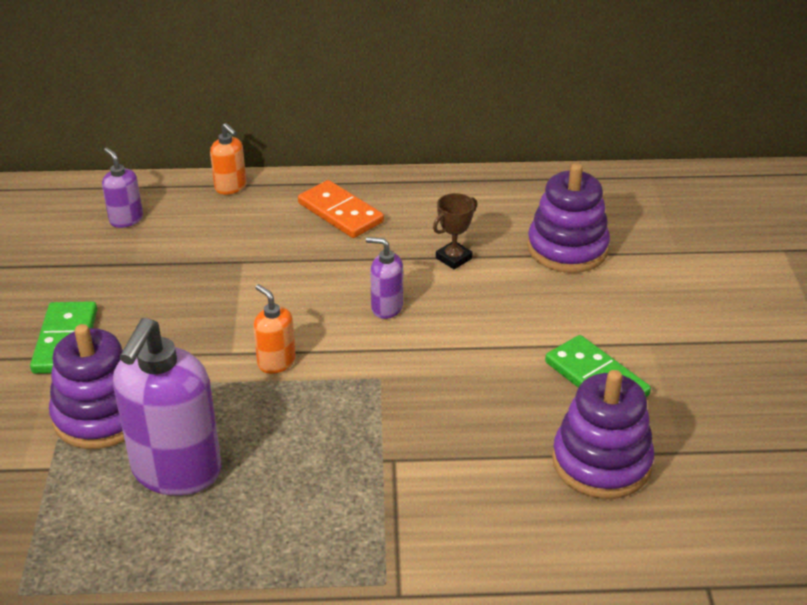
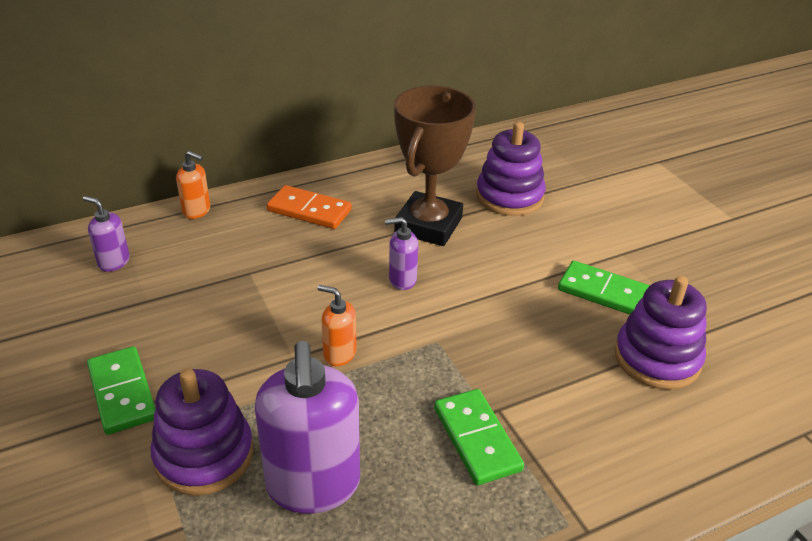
camera: 25 degrees left, 0 degrees up
(353, 479) = (477, 439): none -> green domino
(453, 258) = (428, 225): brown trophy -> brown trophy, size x2.32

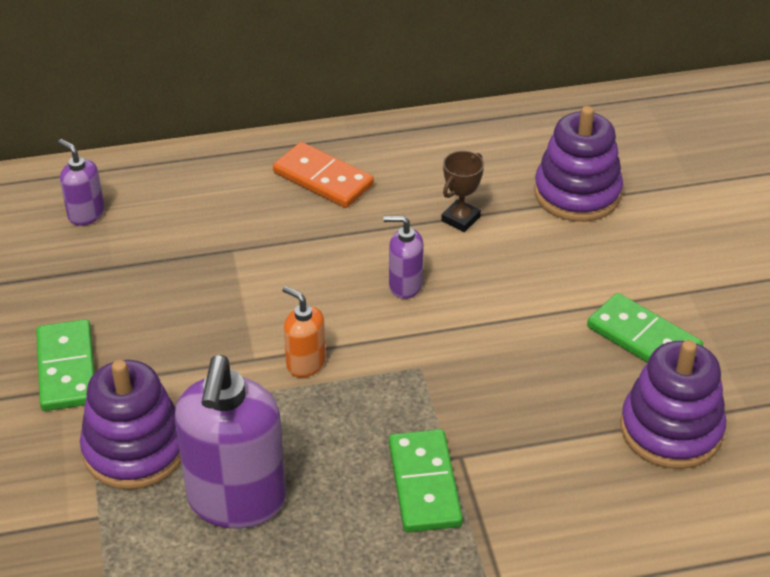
camera: 15 degrees right, 5 degrees up
(197, 211) = (192, 161): orange soap dispenser -> none
(428, 225) = (460, 219): brown trophy -> brown trophy, size x0.43

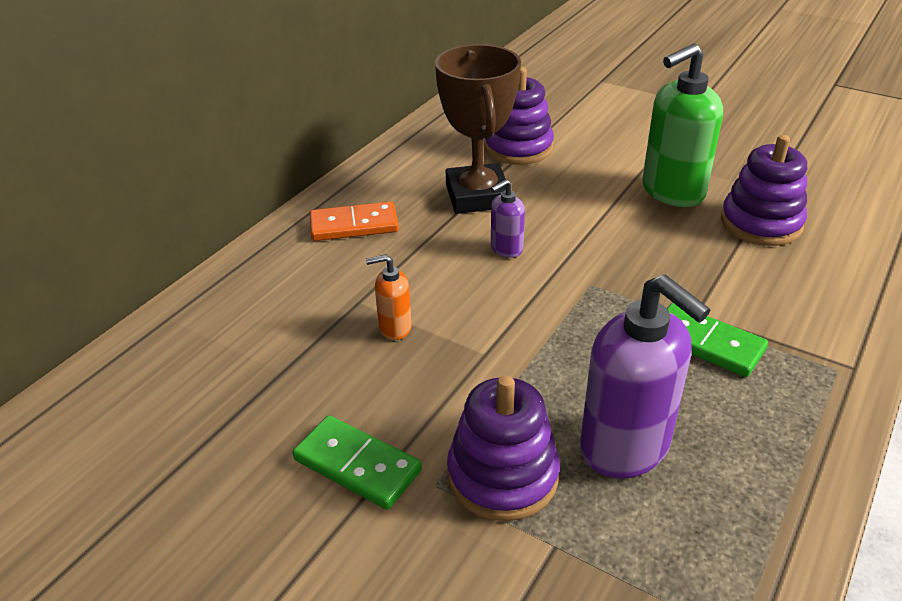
camera: 45 degrees left, 5 degrees down
(86, 214) = (201, 353): purple soap dispenser -> none
(305, 363) = (522, 332): orange soap dispenser -> orange soap dispenser (394, 328)
(460, 219) = (477, 196): brown trophy -> brown trophy, size x2.32
(643, 338) = (672, 192): green domino -> green soap dispenser

